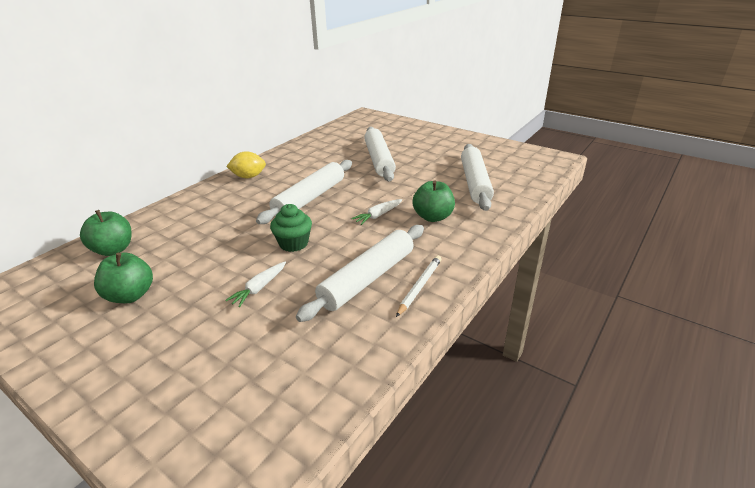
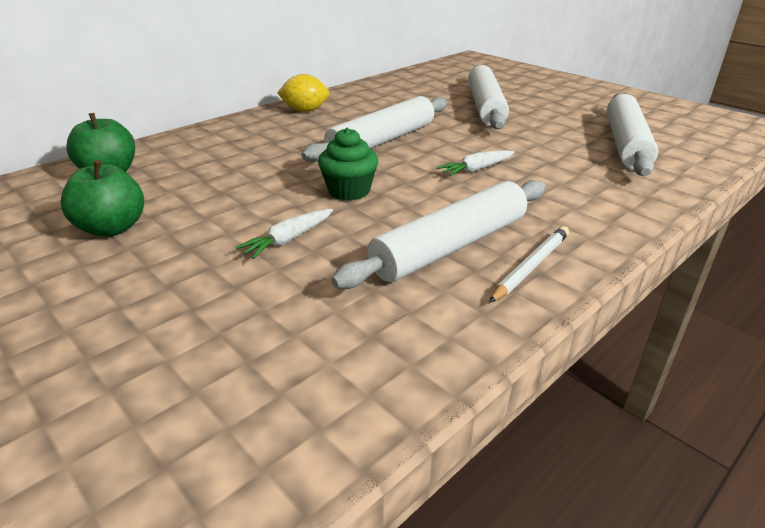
camera: 10 degrees right, 0 degrees up
(433, 217) = (558, 179): green apple -> none

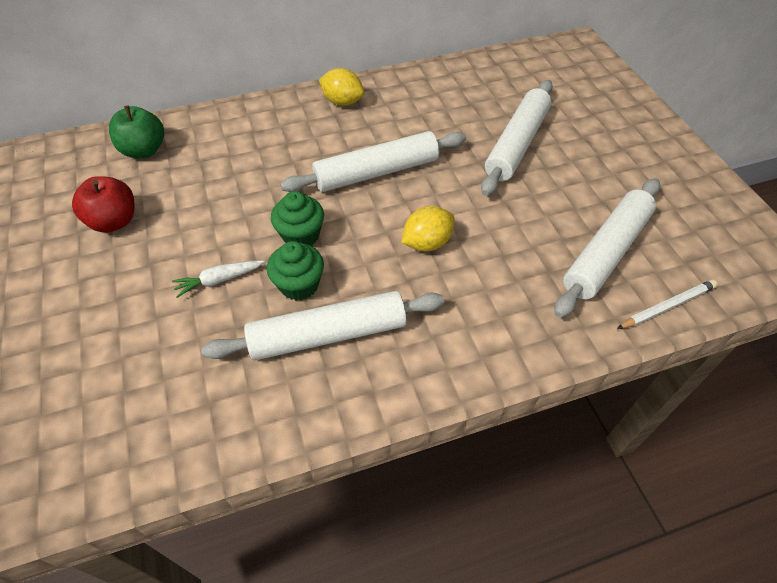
camera: 25 degrees right, 20 degrees up
(112, 228) = (114, 221): green apple -> red apple
(382, 222) = (299, 285): none -> green cupcake
(476, 169) = (427, 243): white carrot -> yellow lemon
(531, 266) = (371, 382): white pencil -> white pencil (668, 306)

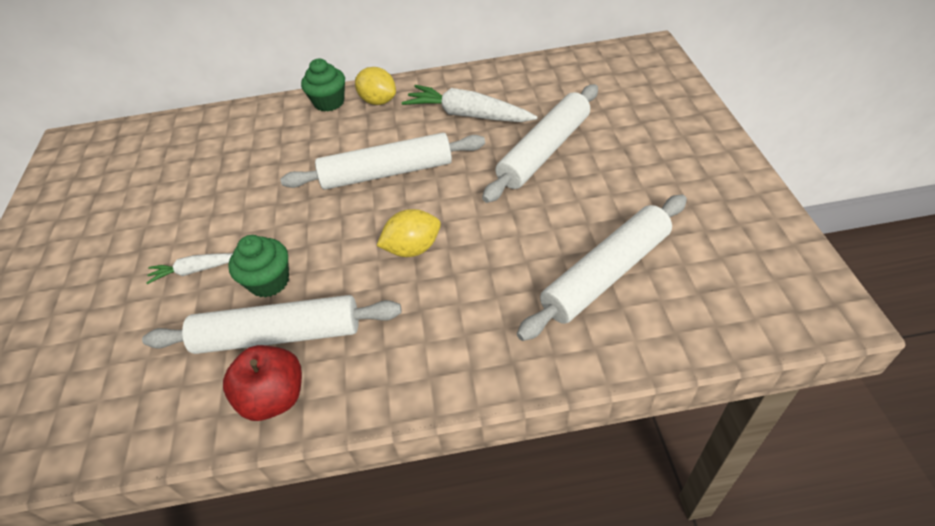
camera: 15 degrees right, 5 degrees down
(114, 221) = (123, 206): red apple -> red apple (274, 397)
(144, 150) = (176, 141): green apple -> none
(301, 235) = (289, 232): green cupcake -> green cupcake (329, 102)
(435, 113) = (468, 115): none -> white carrot
(668, 306) = (660, 341): white pencil -> none

